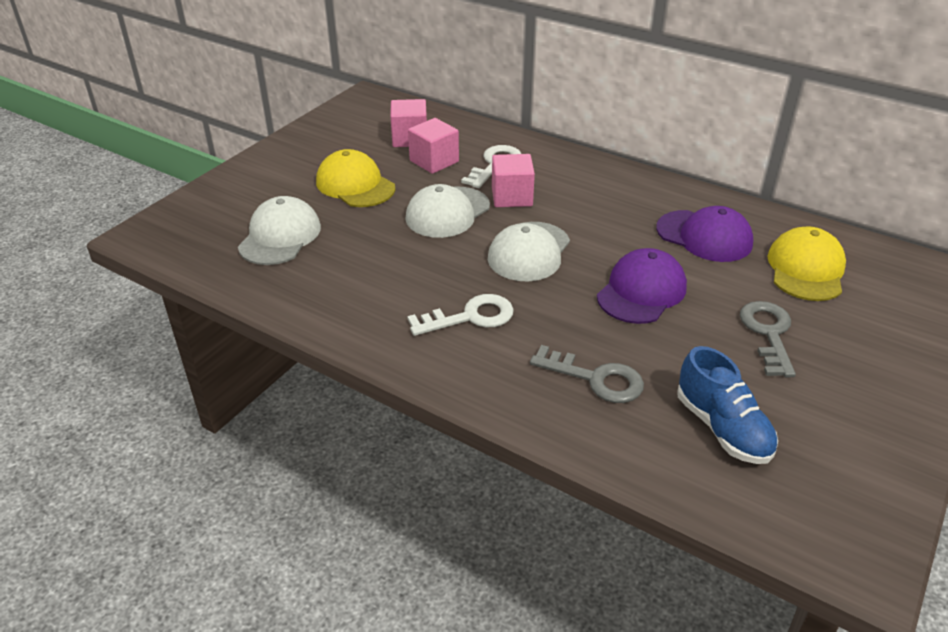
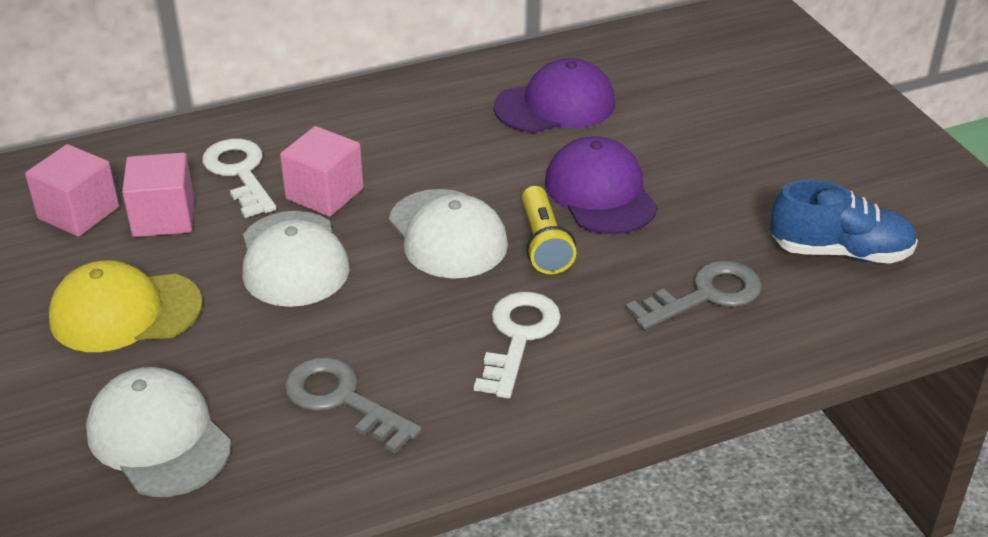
camera: 55 degrees left, 0 degrees up
(564, 290) = (544, 244): none -> yellow flashlight
(768, 333) = (739, 153): grey key -> grey key (342, 400)
(806, 269) = (670, 78): yellow cap -> none

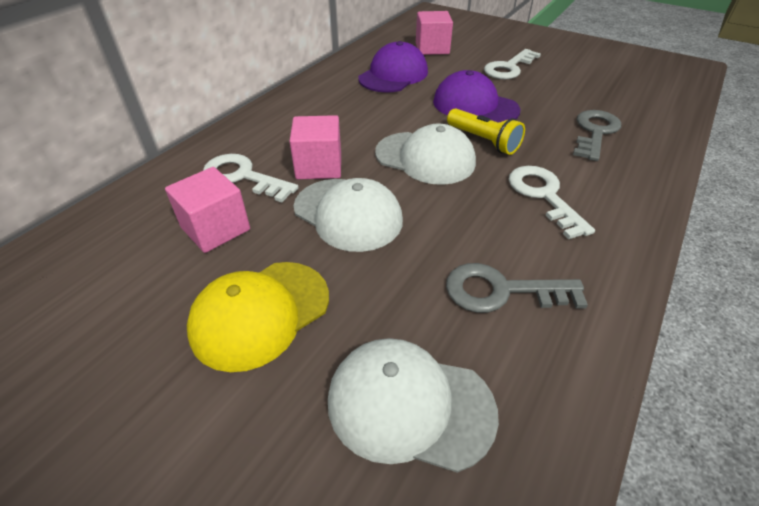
camera: 35 degrees left, 5 degrees up
(78, 213) = (135, 256): pink cube -> pink cube (432, 48)
(733, 155) = (509, 68): none -> white key
(840, 252) = (615, 90): blue shoe -> none

